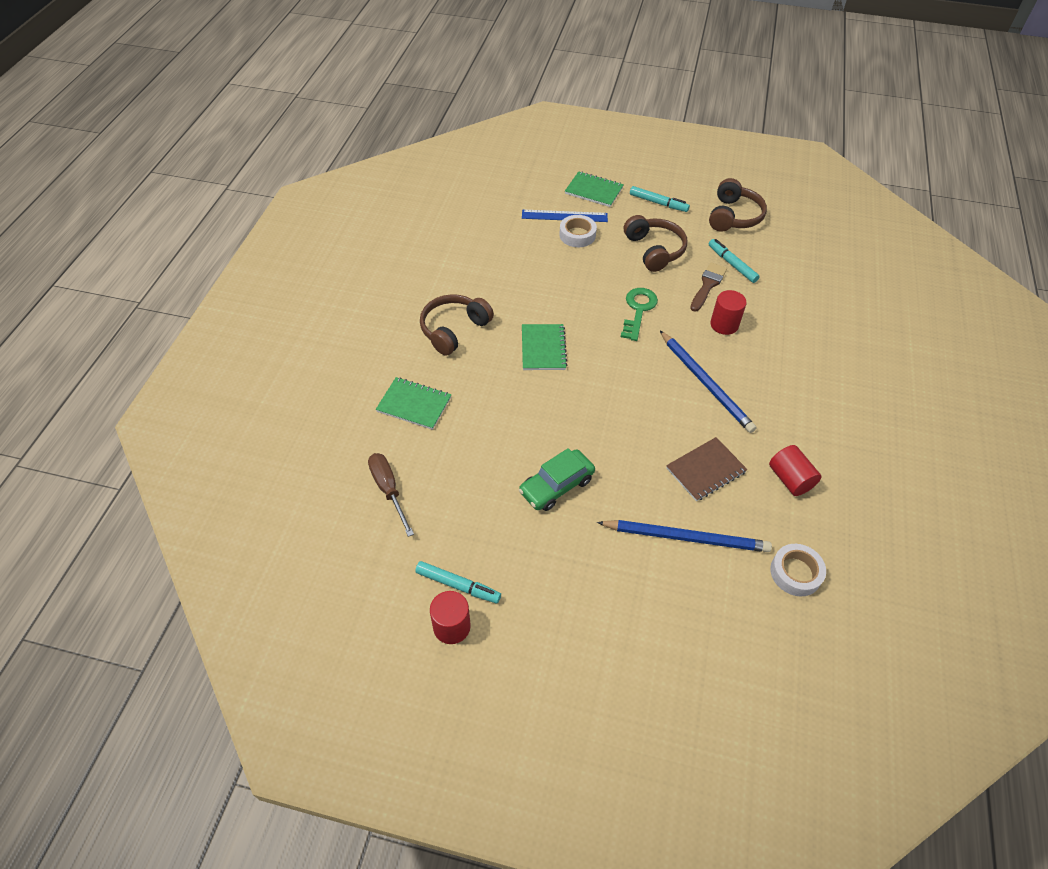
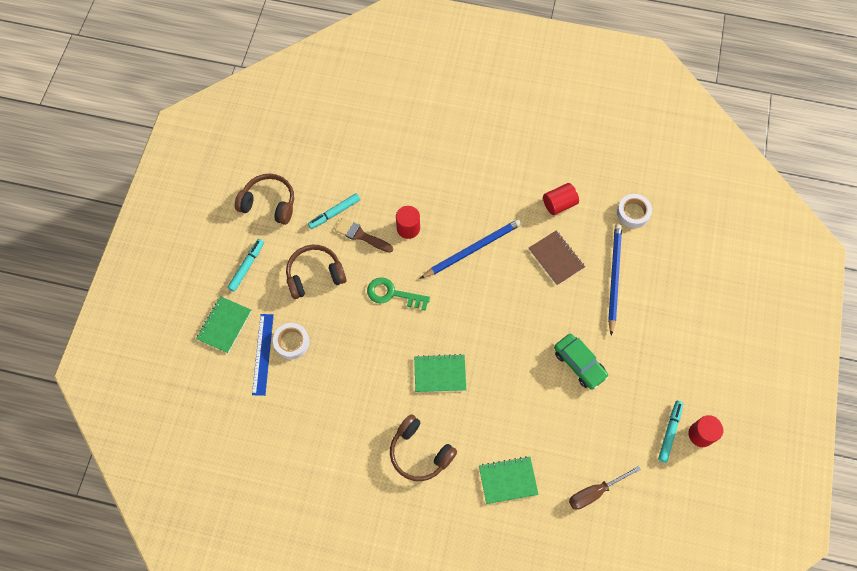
camera: 90 degrees left, 15 degrees up
(414, 404) = (508, 480): green notebook -> green notebook turned 60 degrees clockwise

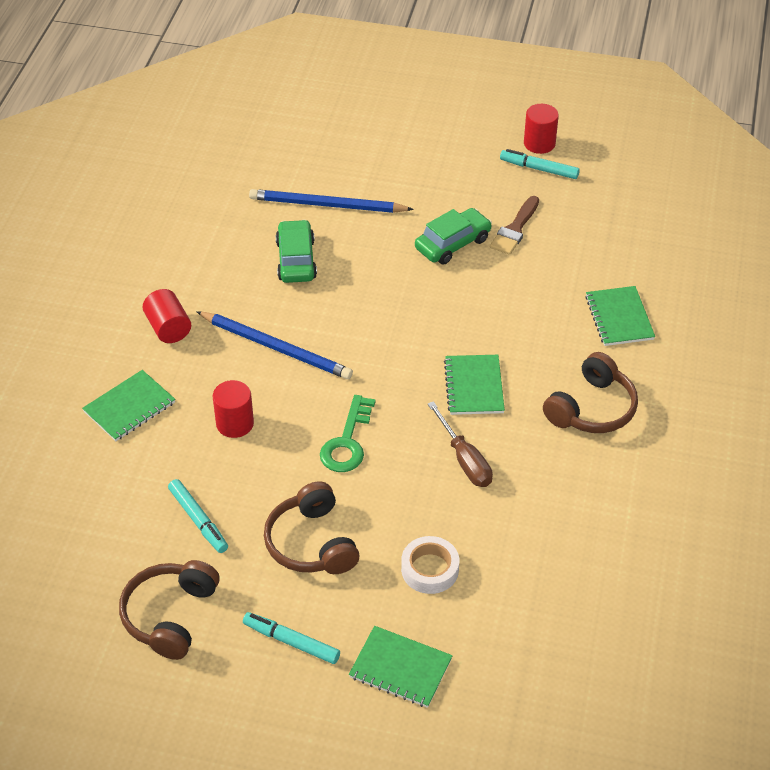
camera: 90 degrees left, 20 degrees down
(263, 354) = (451, 608): blue ruler -> none
(361, 235) = (243, 483): brown brush -> brown brush (515, 229)
(422, 169) = (129, 407): none -> green notebook
(473, 249) = (276, 348): blue pencil -> blue pencil turned 150 degrees clockwise
(556, 258) = (296, 260): brown notebook -> green car
(559, 204) = (209, 253): red cylinder -> red cylinder (168, 328)
(595, 492) = (623, 237): brown screwdriver -> brown screwdriver (464, 459)
(633, 213) = (231, 182): white tape -> none

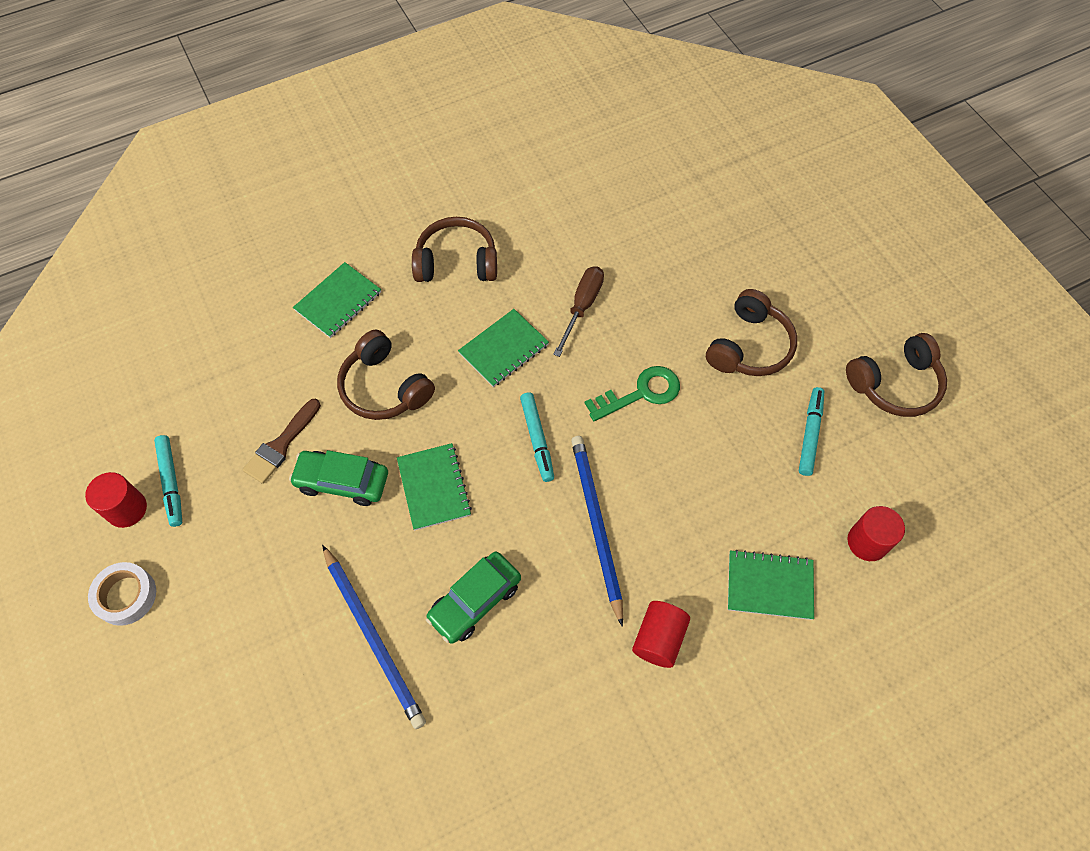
camera: 130 degrees left, 15 degrees up
(235, 424) = (703, 487): red cylinder -> red cylinder (867, 542)
(291, 642) = (831, 299): turquoise marker -> turquoise marker (537, 439)
(400, 668) = (781, 229): green notebook -> green notebook (434, 487)
(430, 569) = (695, 264): white tape -> white tape (126, 596)
(509, 302) = (384, 387): none -> brown headphones
(515, 229) = (281, 445): brown brush -> brown brush turned 135 degrees clockwise

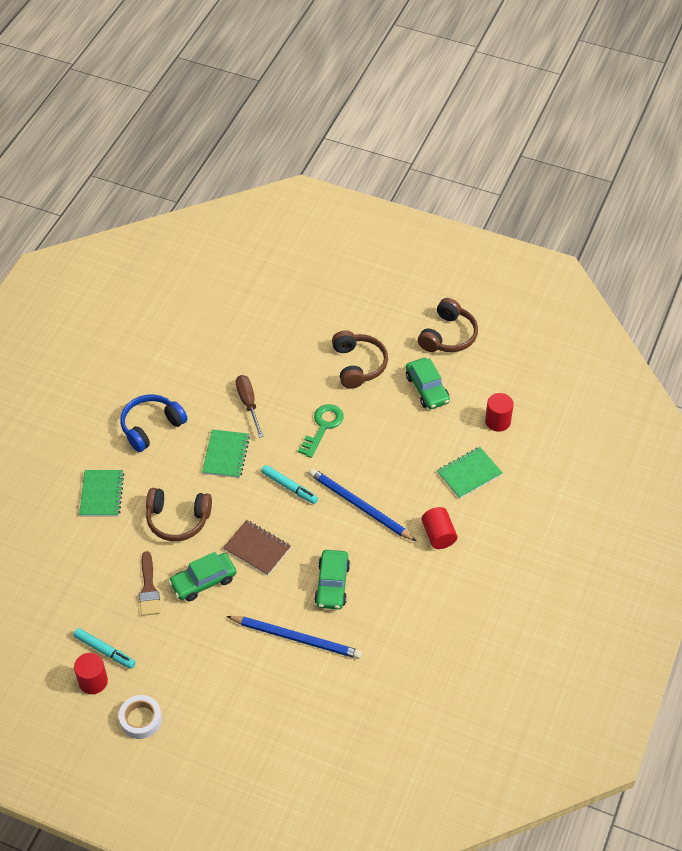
camera: 40 degrees left, 10 degrees down
(434, 487) = (257, 548): green notebook -> brown notebook
(456, 262) = (151, 427): brown headphones -> blue headphones
(809, 434) = (427, 389): turquoise marker -> green car

